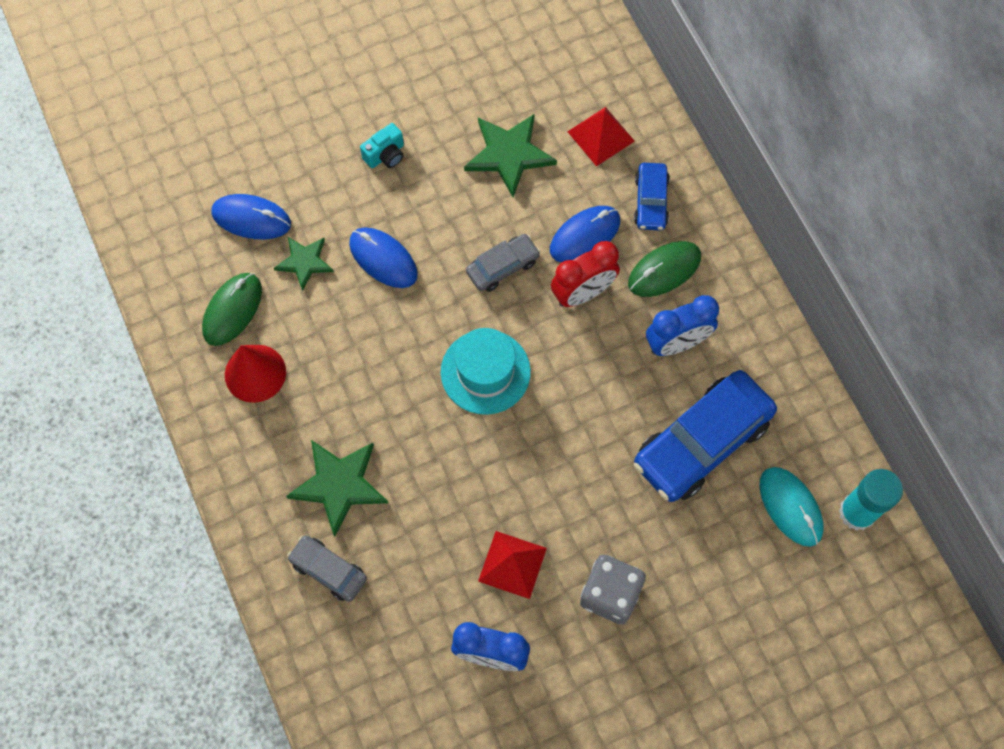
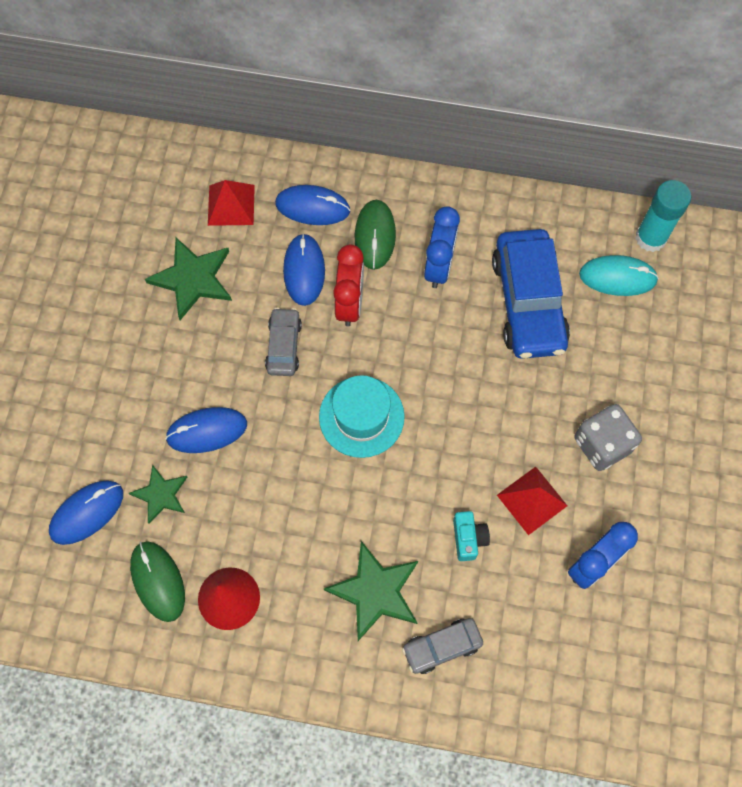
camera: 55 degrees left, 0 degrees up
(385, 155) = (117, 370): turquoise camera -> turquoise camera (468, 538)
(651, 201) = (312, 207): blue car -> blue mouse

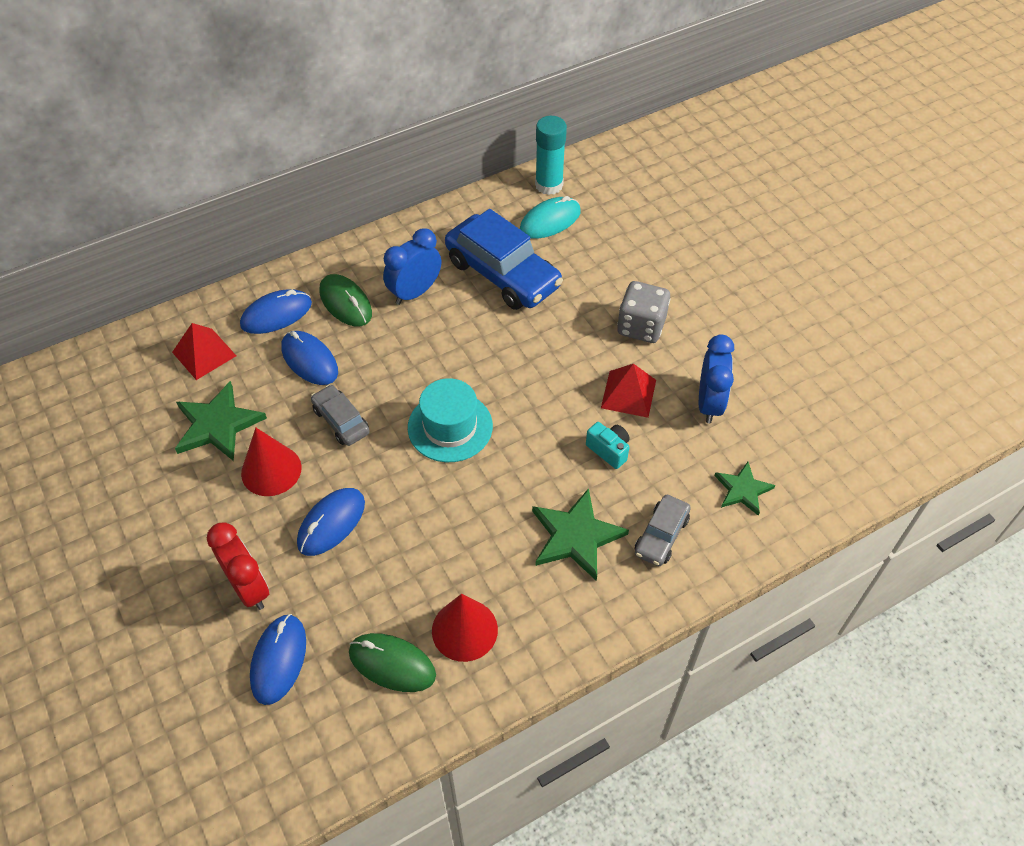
camera: 40 degrees left, 15 degrees down
(161, 494) = (334, 597): green star -> green star (742, 490)
(200, 350) = (271, 470): none -> red cone
(350, 303) = (368, 359): red clock -> red clock (249, 587)
(439, 266) = (415, 292): blue clock -> blue clock turned 105 degrees counterclockwise

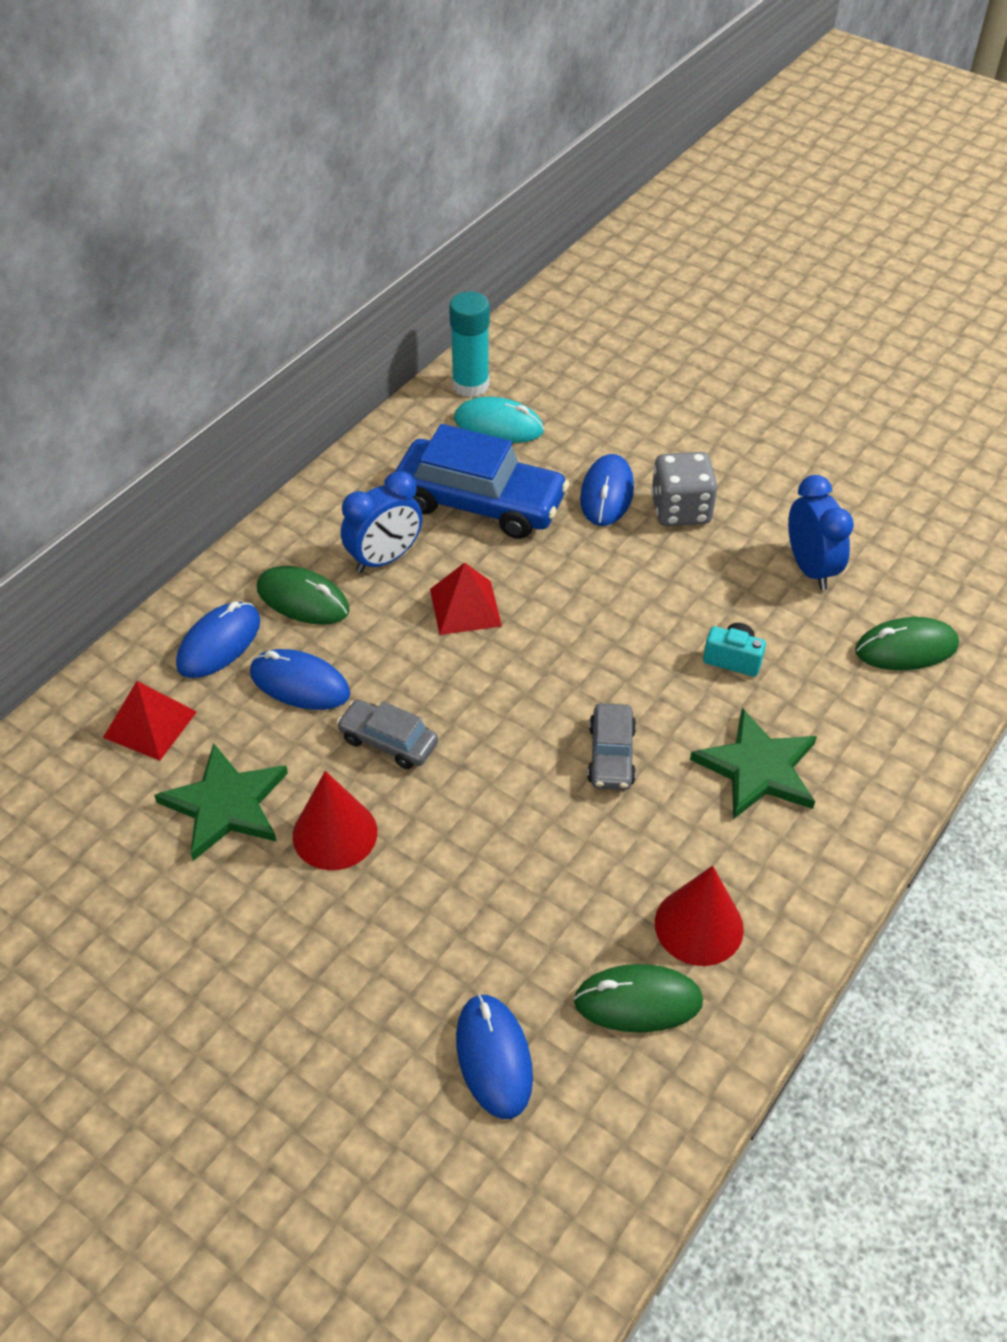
camera: 25 degrees left, 5 degrees down
(249, 587) = (398, 987): red clock -> none
(331, 523) = (455, 867): blue mouse -> blue mouse (606, 494)
(415, 292) = (384, 559): blue clock -> blue clock turned 150 degrees counterclockwise
(450, 427) = (529, 699): turquoise hat -> none
(550, 221) = (498, 425): turquoise mouse -> turquoise mouse turned 75 degrees clockwise
(628, 394) = (714, 589): red pyramid -> red pyramid (465, 607)
(661, 536) = (851, 731): grey car -> grey car (611, 755)
(742, 490) = (906, 648): green star -> green mouse

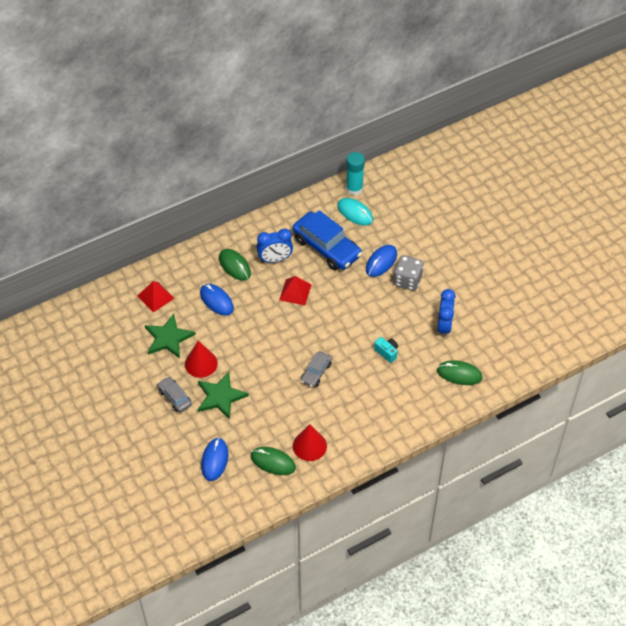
camera: 25 degrees right, 5 degrees up
(219, 643) = (195, 273): blue mouse -> none
(388, 741) = (237, 336): grey car -> grey car (175, 397)
(757, 768) = (368, 398): green star -> green star (220, 396)

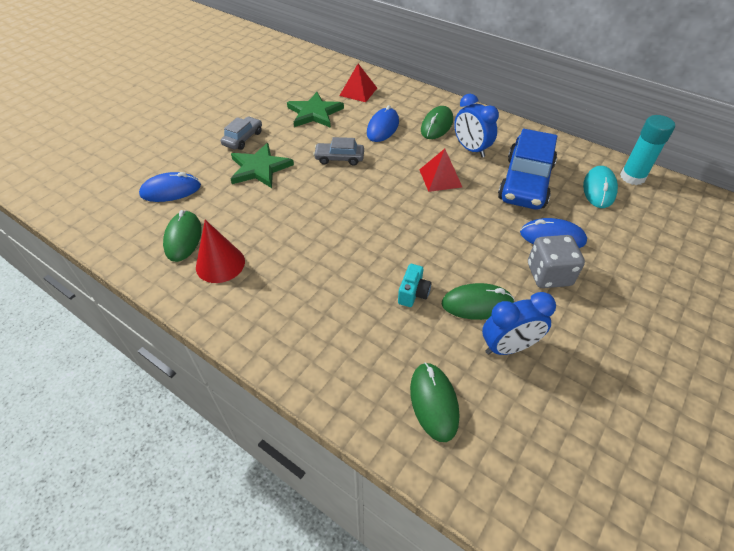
camera: 65 degrees right, 5 degrees down
(201, 363) = (296, 142): red cone -> none
(316, 372) = (336, 233): grey car -> grey car (339, 158)
(410, 325) = (477, 304): none -> green mouse

